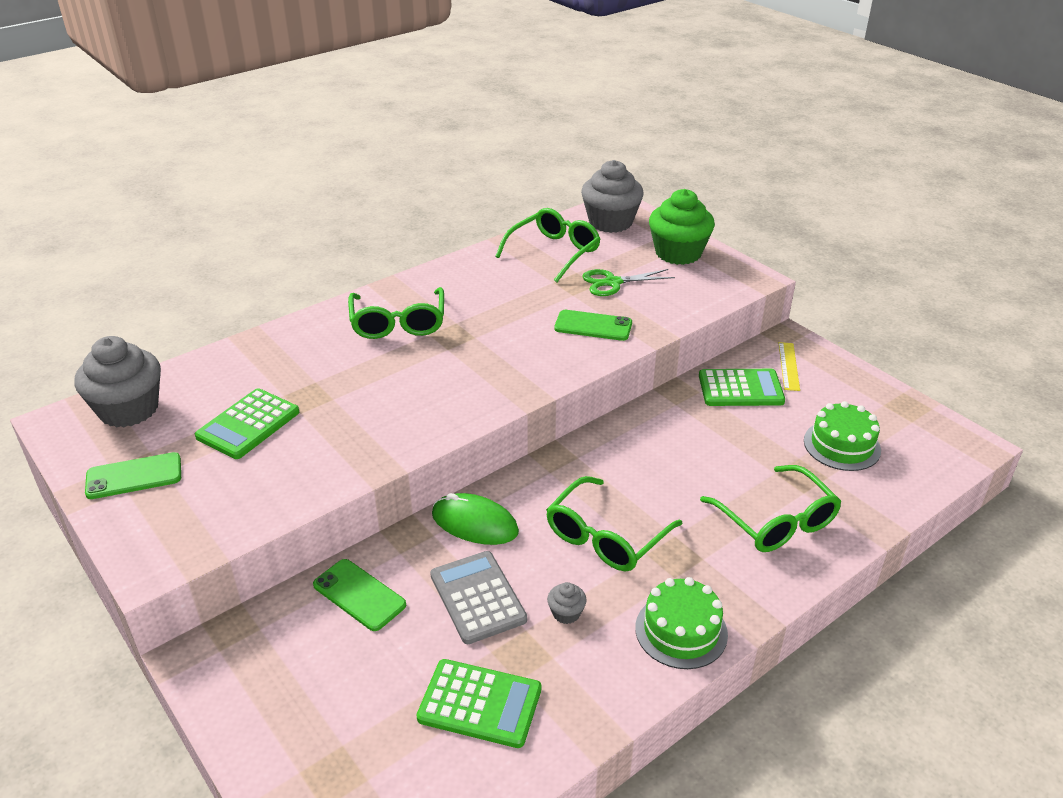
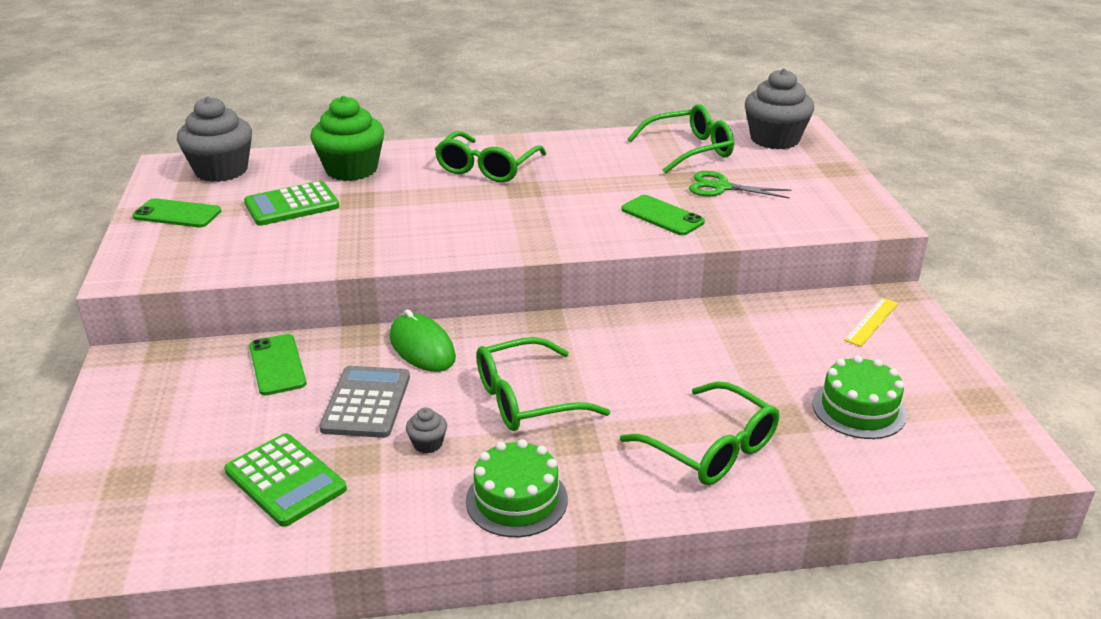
camera: 30 degrees right, 5 degrees down
(678, 253) = (819, 180): green cupcake -> green cupcake (351, 169)
(740, 389) = (794, 325): green calculator -> none
(776, 521) = (711, 448): green glasses -> green glasses turned 45 degrees counterclockwise

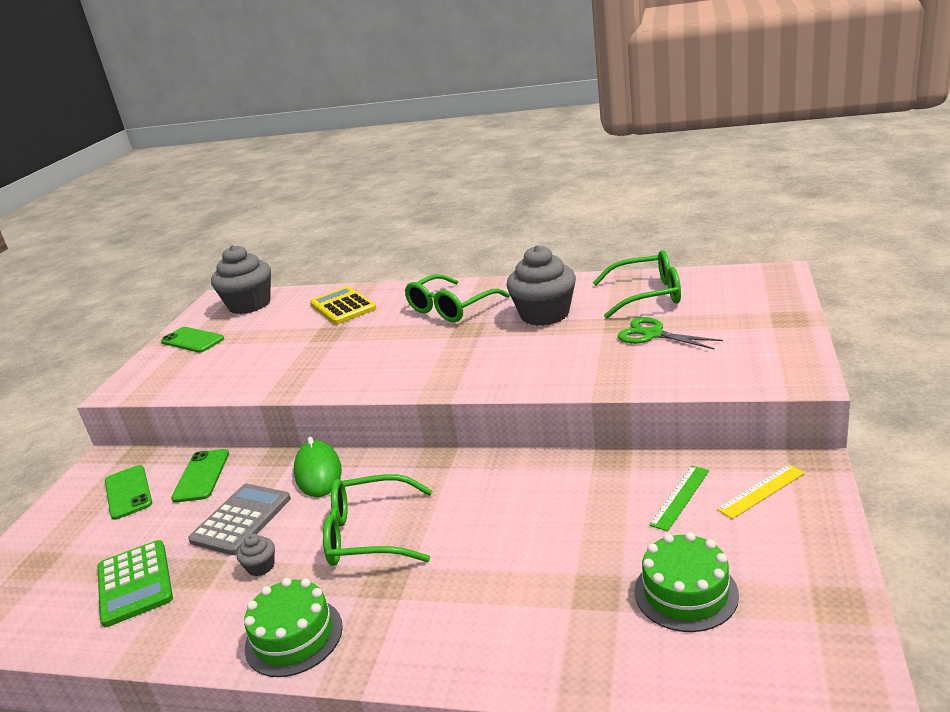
camera: 25 degrees right, 5 degrees down
(292, 205) = (276, 336): green calculator -> none
(351, 169) = (343, 306): green cupcake -> yellow calculator
(662, 216) = (574, 362): green phone -> green phone (128, 492)
(711, 448) = (503, 613): green glasses -> none
(774, 139) = (742, 285): grey cupcake -> grey cupcake (544, 314)
(806, 333) = (680, 497): none -> green ruler

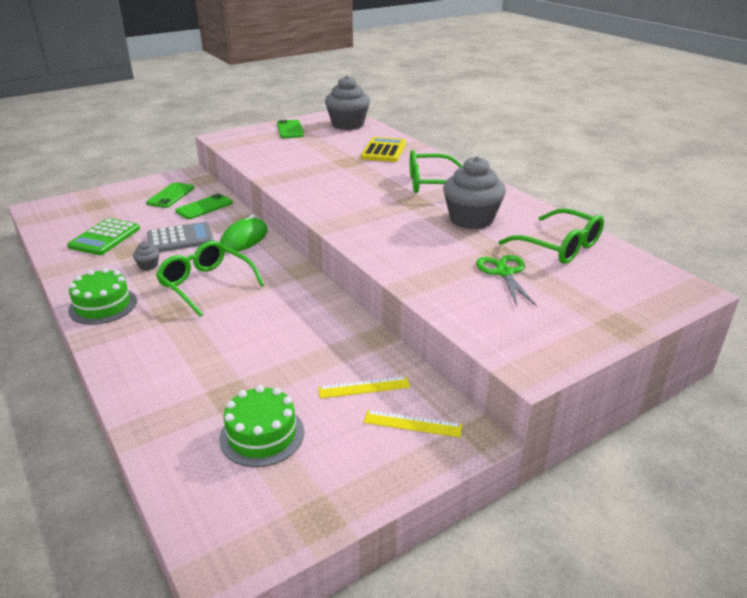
camera: 40 degrees right, 5 degrees up
(680, 497) = (364, 387): green ruler -> yellow ruler

